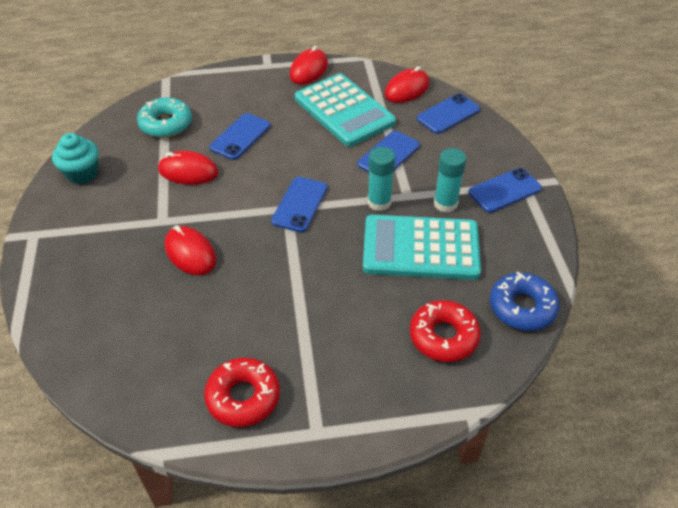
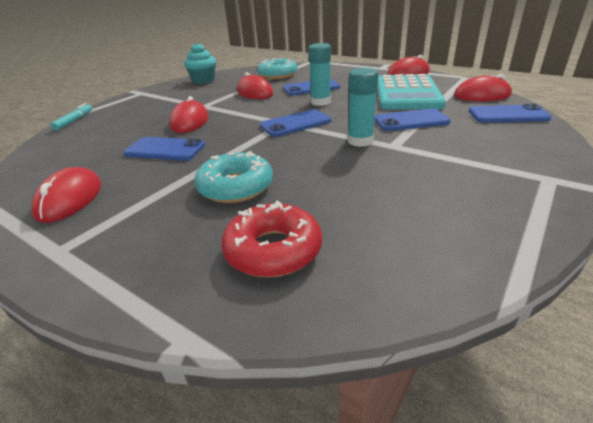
camera: 45 degrees right, 15 degrees down
(40, 323) = (74, 121): none -> turquoise marker
(243, 397) = (70, 199): red donut -> red mouse
(352, 304) = (235, 187): none -> turquoise donut
(421, 248) = (354, 179): turquoise calculator -> none
(445, 204) = (425, 161): turquoise glue stick -> turquoise glue stick (320, 102)
(504, 190) = (513, 175): blue phone -> blue phone (165, 150)
(522, 307) = (406, 276): blue donut -> none

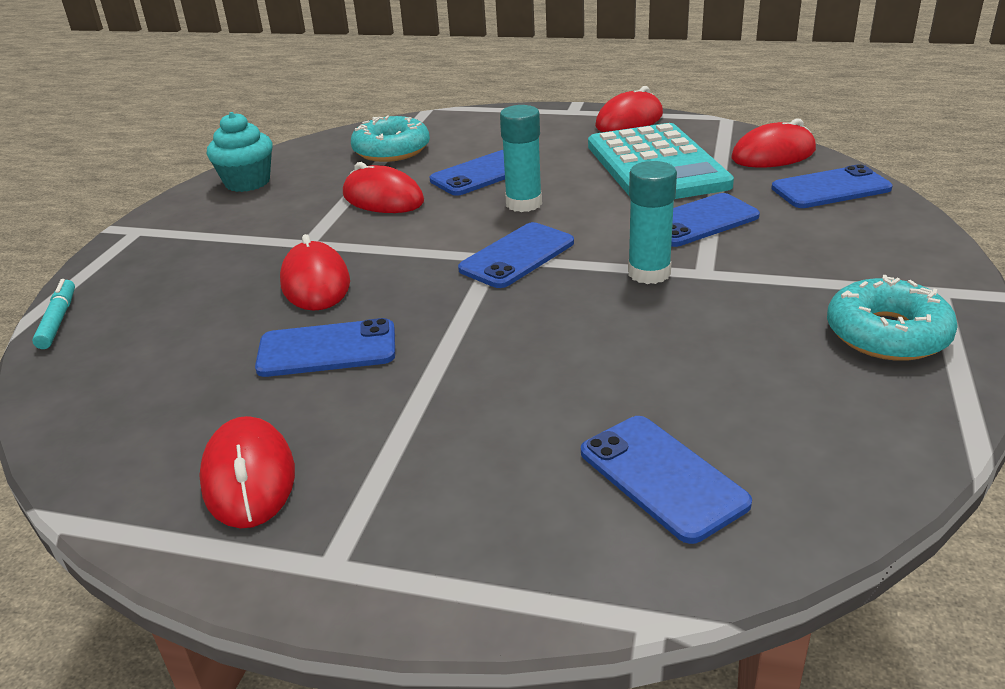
camera: 20 degrees left, 0 degrees up
(235, 187) = (520, 393): turquoise donut -> turquoise donut (887, 334)
(273, 250) = (662, 477): red donut -> blue phone

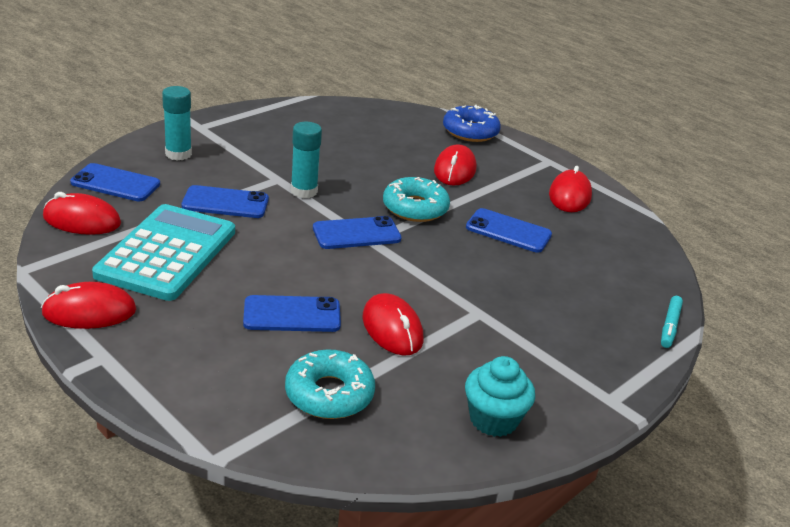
camera: 155 degrees left, 0 degrees up
(315, 283) = (492, 274): red mouse -> red mouse (454, 170)
(524, 204) = (302, 269): turquoise glue stick -> turquoise glue stick (178, 154)
(567, 562) = (470, 131): none -> blue donut
(662, 477) = (414, 133): blue phone -> none
(887, 334) = (257, 126): turquoise donut -> turquoise donut (415, 208)

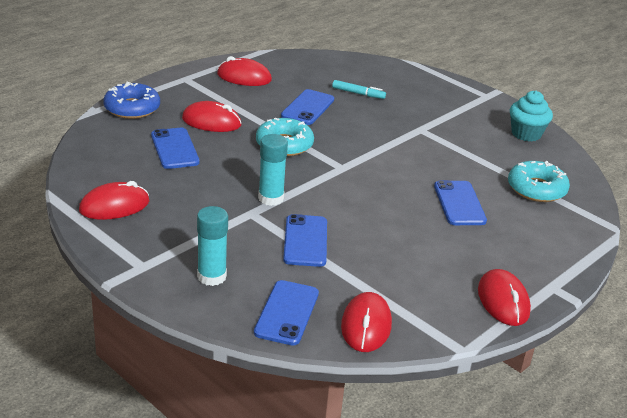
camera: 90 degrees left, 0 degrees up
(167, 253) = (402, 268): turquoise calculator -> none
(356, 234) = (335, 173): blue phone -> blue phone (174, 149)
(392, 329) = (455, 163): red mouse -> red mouse (114, 206)
(670, 326) = (404, 67): turquoise marker -> turquoise marker (358, 93)

